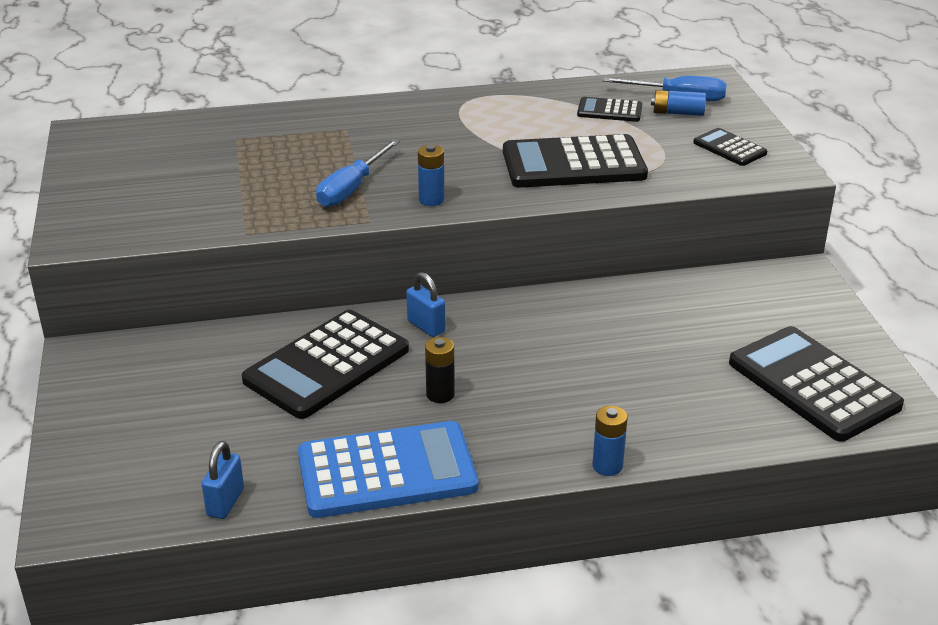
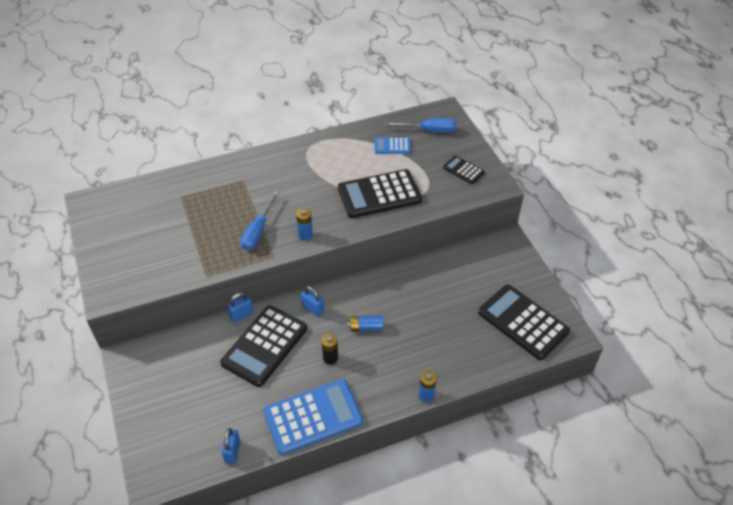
camera: 10 degrees left, 15 degrees up
(298, 321) = (241, 315): none -> blue padlock
(609, 111) = (392, 146): black calculator -> blue calculator
(678, 113) = (430, 143): blue battery -> blue battery (366, 327)

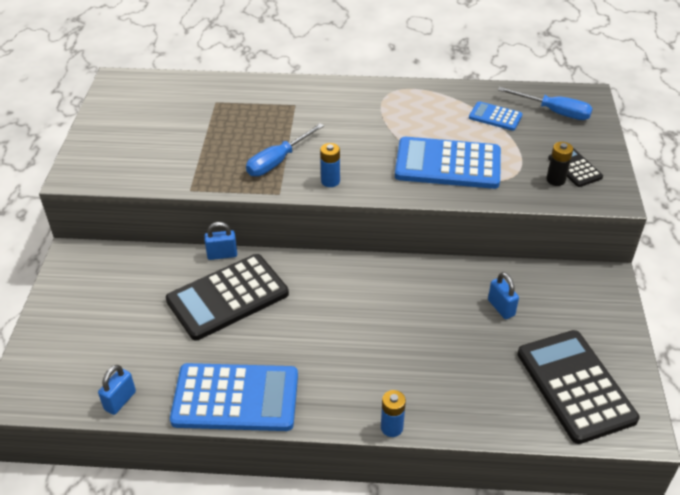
camera: 25 degrees right, 5 degrees down
(313, 309) = (308, 276): blue padlock -> blue padlock (501, 308)
(330, 358) = (296, 338): black battery -> black battery (555, 180)
(366, 327) = (360, 319): blue battery -> none
(379, 194) = (448, 164): black calculator -> blue calculator

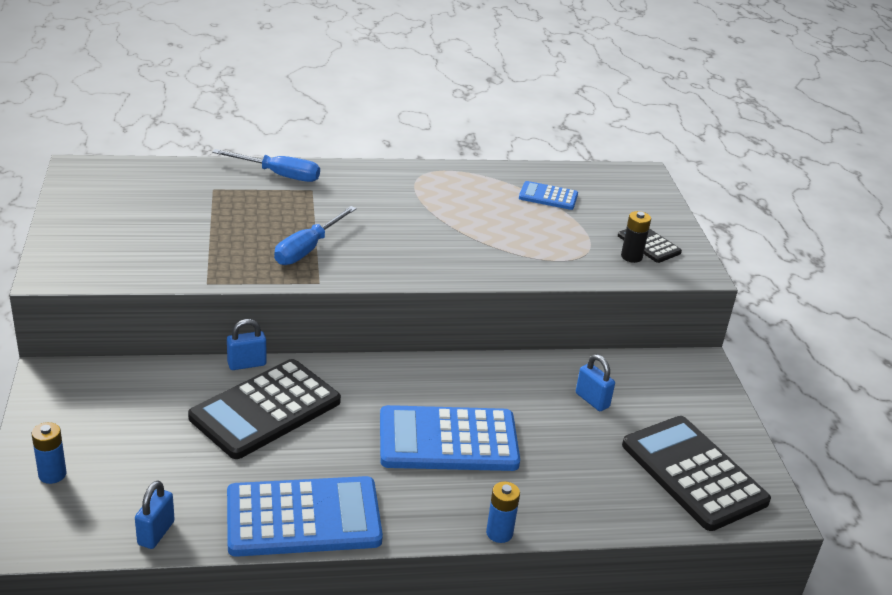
camera: 15 degrees left, 10 degrees down
(330, 181) = (377, 267): blue battery -> blue battery (52, 474)
(448, 164) = (508, 245): blue calculator -> blue calculator (448, 440)
(554, 112) = (611, 190): blue screwdriver -> blue screwdriver (279, 175)

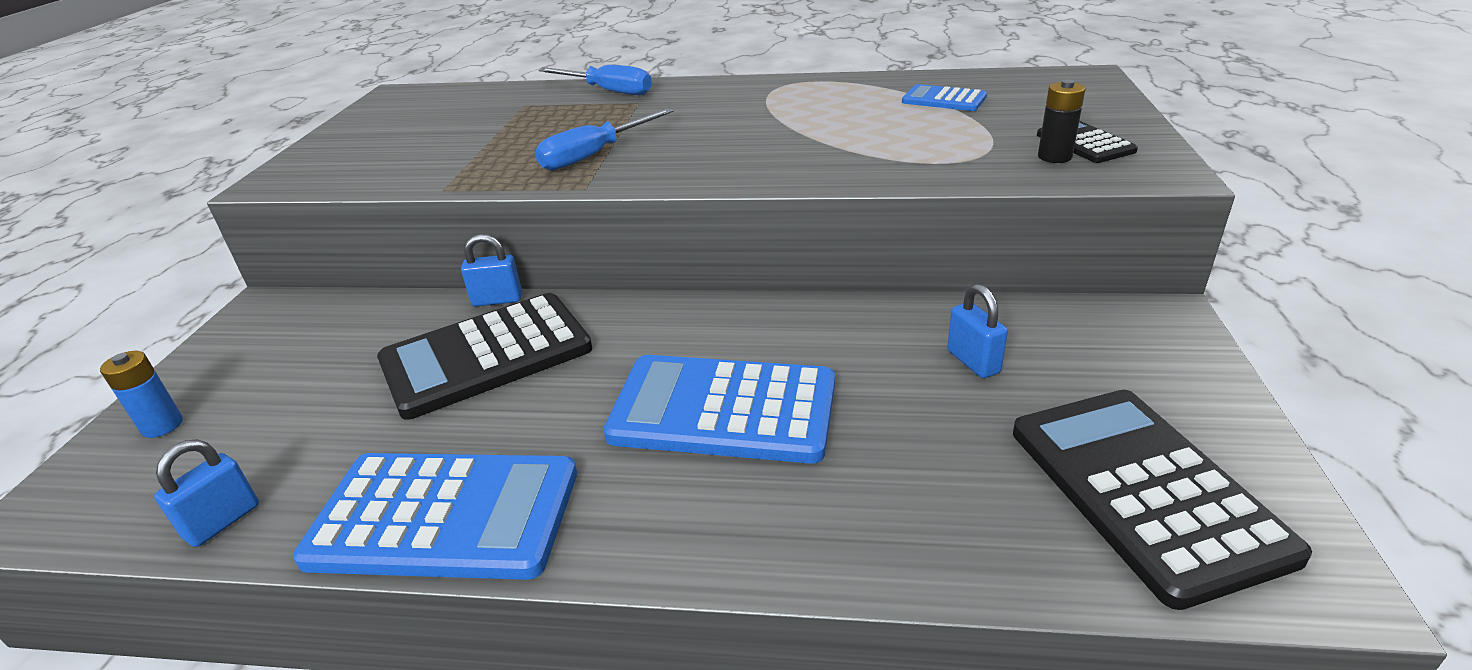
camera: 20 degrees right, 0 degrees up
(499, 533) = (751, 573): blue battery -> none

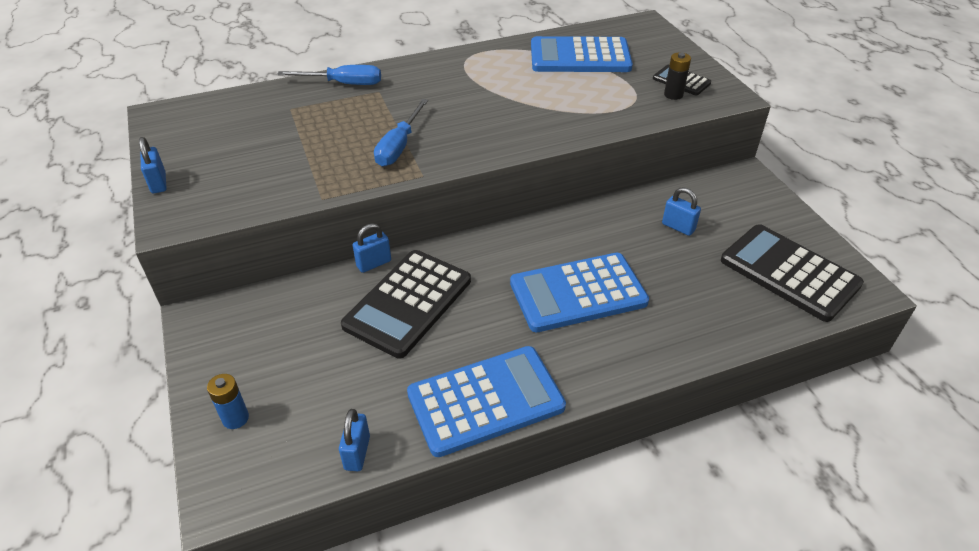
camera: 30 degrees left, 10 degrees up
(312, 147) = (158, 183): none -> blue padlock
(943, 99) = (580, 57): blue calculator -> blue calculator, size x2.01

